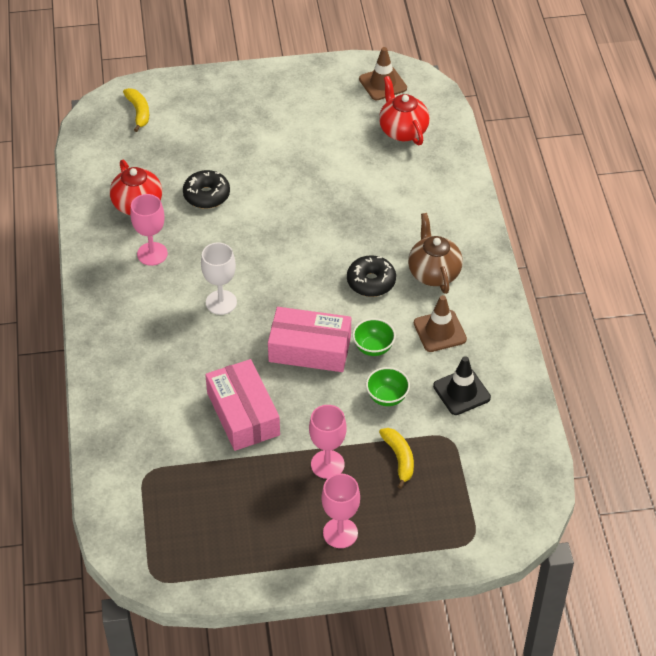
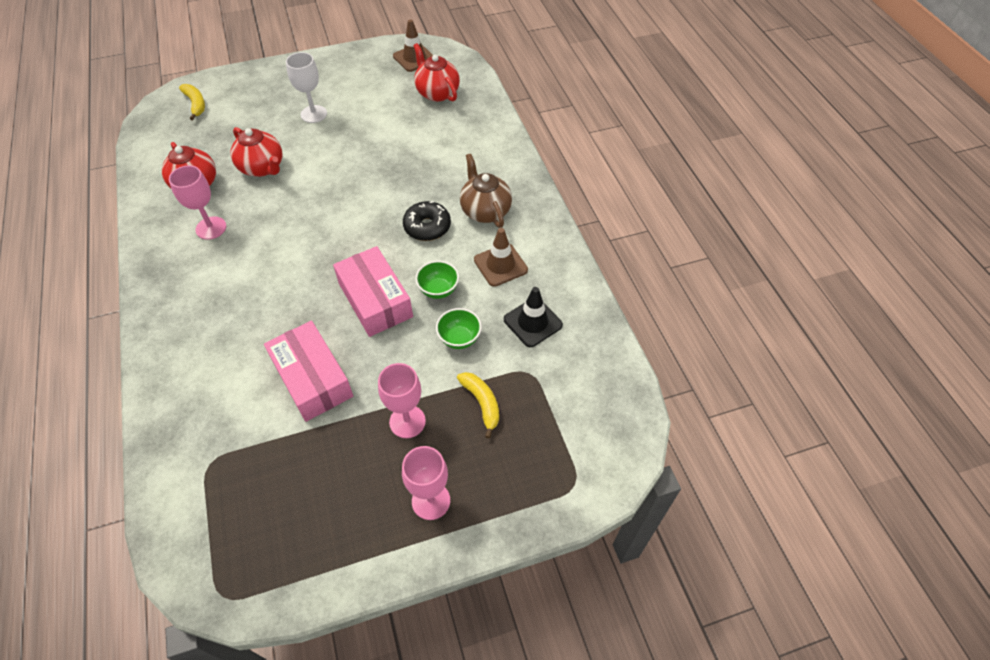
camera: 10 degrees left, 5 degrees up
(206, 195) = (262, 168): black donut -> red teapot
(221, 302) = (282, 266): white goblet -> white goblet (314, 114)
(310, 349) = (375, 300): pink box -> pink box turned 60 degrees clockwise

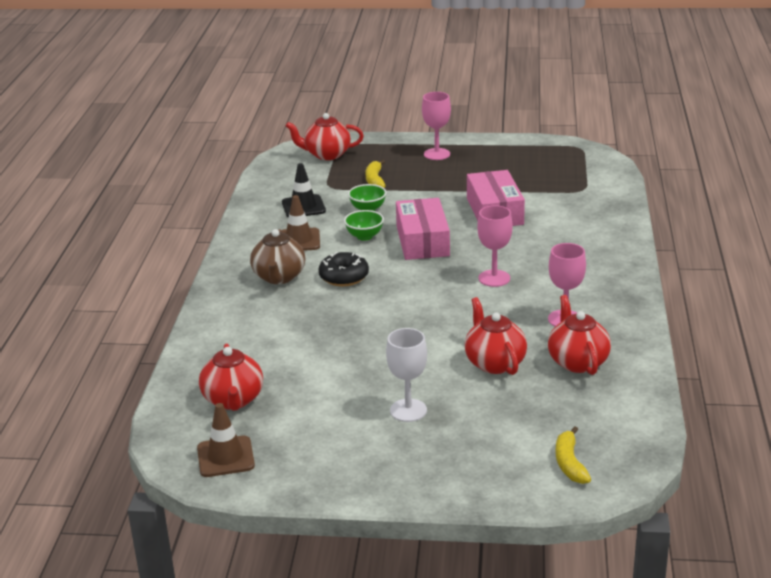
camera: 155 degrees left, 25 degrees down
(407, 421) = (433, 182): pink goblet -> pink goblet (494, 278)
(579, 449) = (326, 154): none -> red teapot

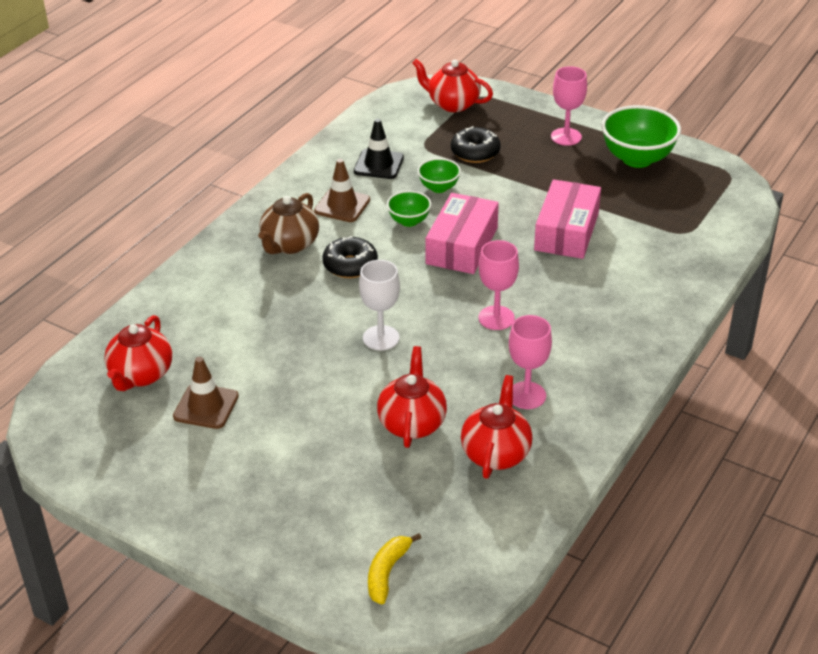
camera: 25 degrees right, 10 degrees up
(225, 457) = (87, 437): brown traffic cone -> brown traffic cone (206, 406)
(375, 180) = (475, 152): yellow banana -> black donut
(408, 410) = (285, 448): white goblet -> white goblet (381, 338)
(503, 155) = (637, 159): none -> green bowl

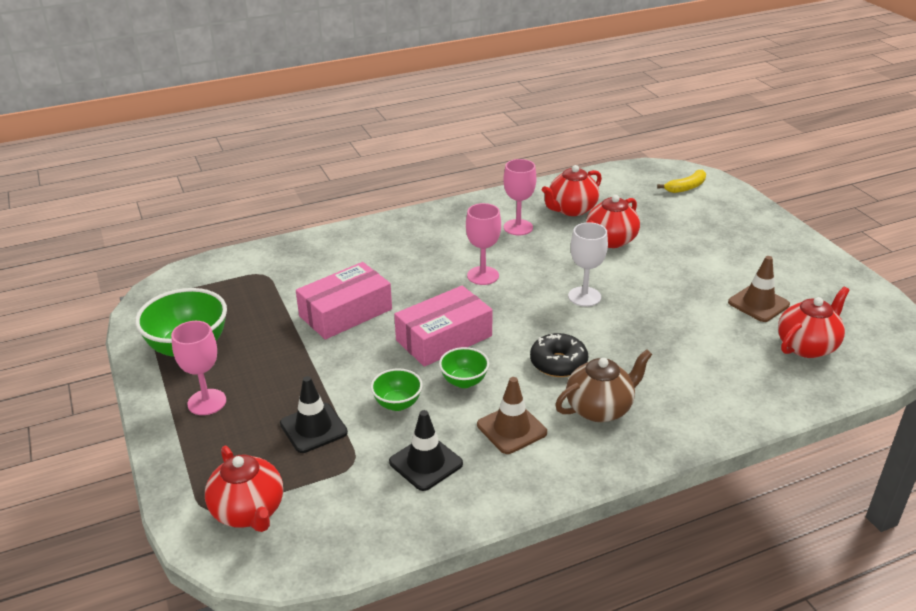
camera: 145 degrees left, 5 degrees down
(475, 152) = (313, 428): black donut -> black traffic cone

